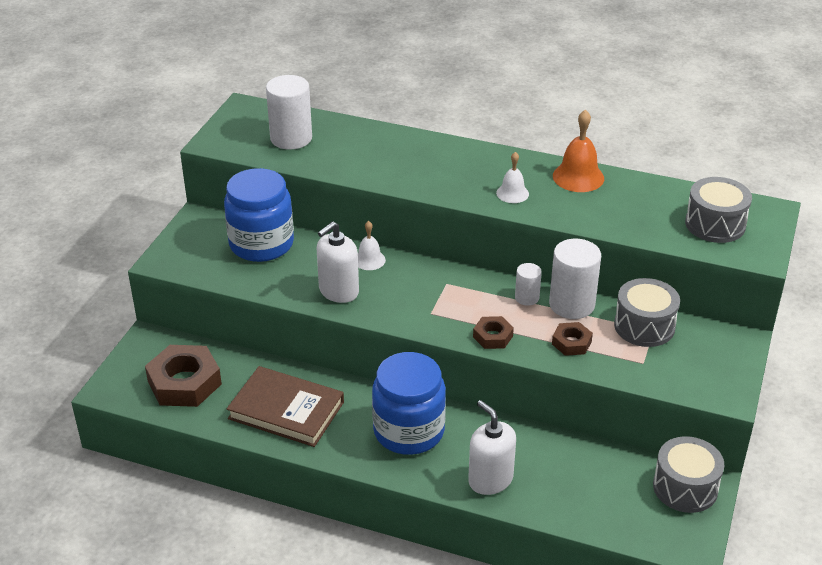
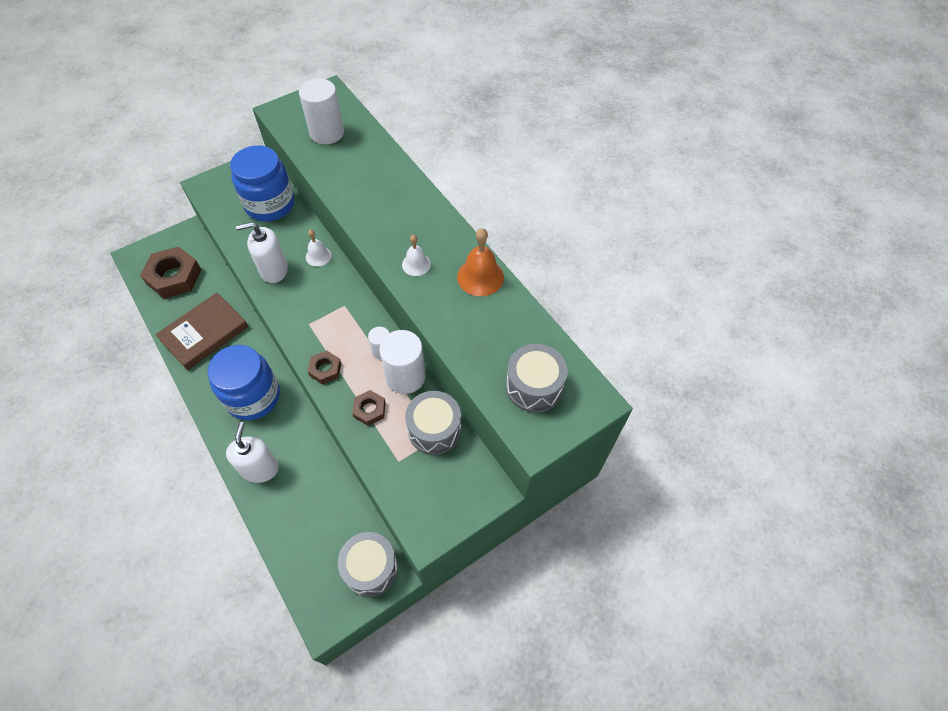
camera: 35 degrees right, 20 degrees up
(286, 410) = (204, 333): brown book -> brown book turned 75 degrees clockwise

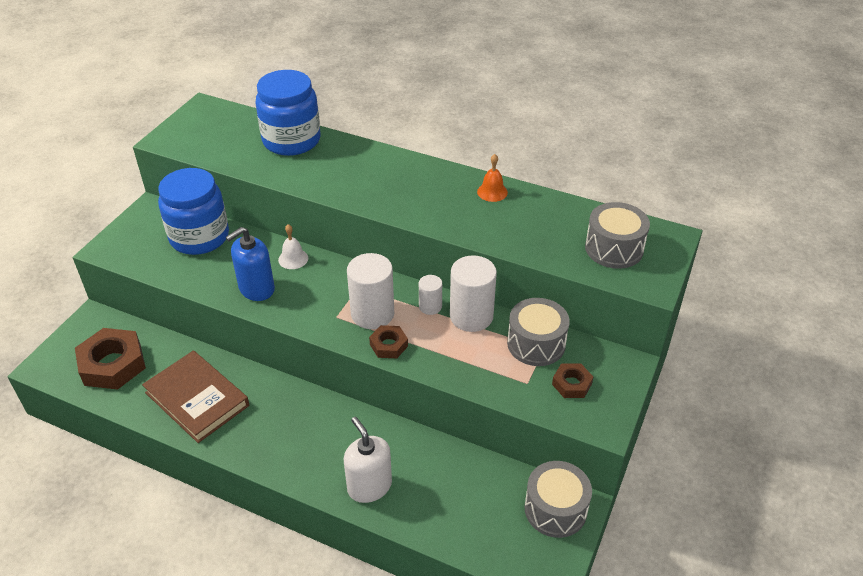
camera: 30 degrees left, 15 degrees down
(204, 333) = (197, 399): brown book -> brown book turned 60 degrees counterclockwise
(253, 397) = (304, 429): blue jar -> blue jar (291, 140)
(274, 270) = (256, 289): white soap dispenser -> blue soap dispenser
(327, 133) = (236, 139): white cylinder -> white cylinder (372, 314)
(369, 410) = (462, 357): brown nut -> brown nut (572, 384)
(416, 264) = (426, 205): white bell -> none
(480, 277) = (492, 192): orange bell -> orange bell, size x0.62

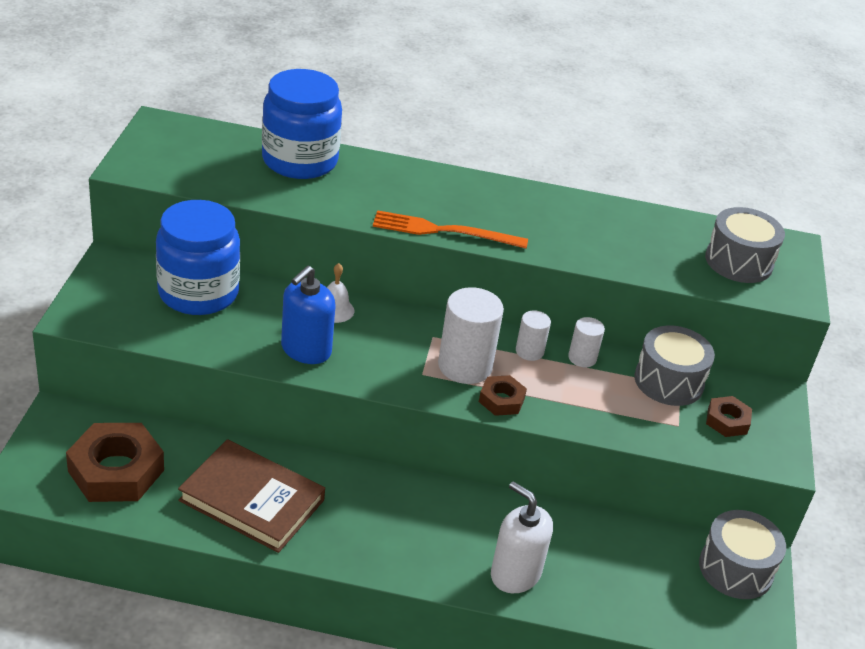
camera: 20 degrees left, 5 degrees down
(374, 205) = (443, 231): none -> orange fork
(471, 316) = (582, 358): white cylinder -> white cylinder, size x0.54
(492, 192) = (574, 208): orange bell -> none

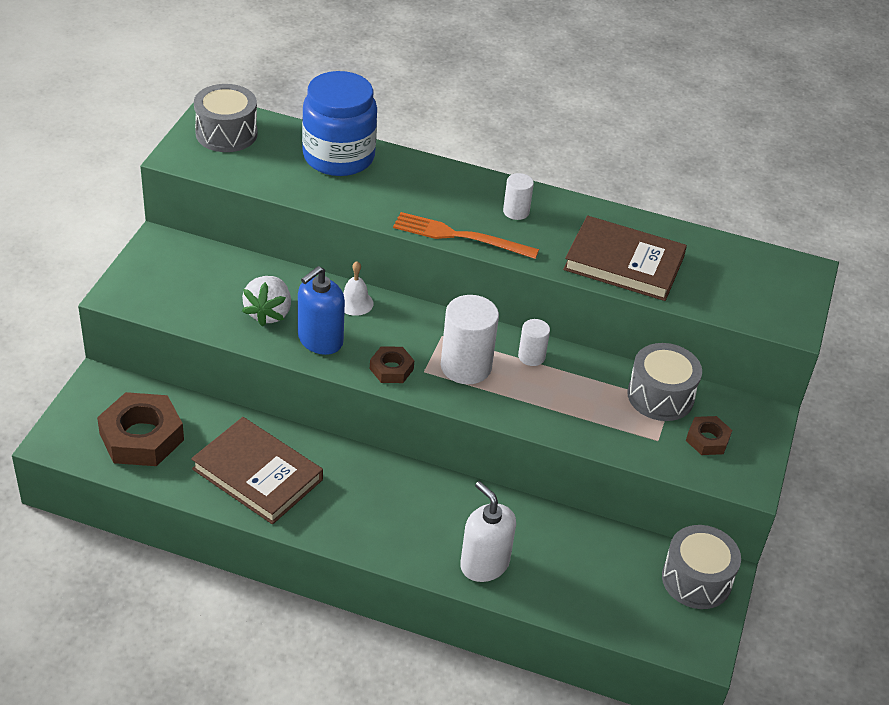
camera: 10 degrees right, 5 degrees up
(198, 293) = (232, 278): blue jar -> none
(245, 326) = (268, 313): none -> white strawberry
(501, 400) = (493, 402): brown nut -> brown nut (391, 369)
(582, 358) = (581, 367): white cylinder -> white cylinder (516, 211)
(615, 248) = (624, 263): none -> brown book
(738, 261) = (744, 285): grey drum -> grey drum (226, 133)

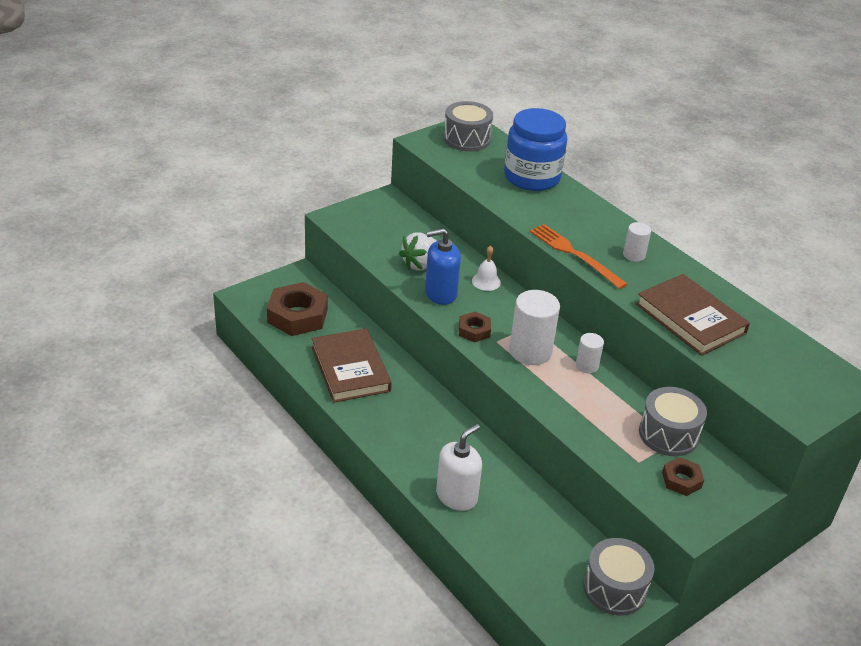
camera: 35 degrees right, 5 degrees down
(484, 564) = (456, 496): white soap dispenser -> white soap dispenser turned 45 degrees clockwise

